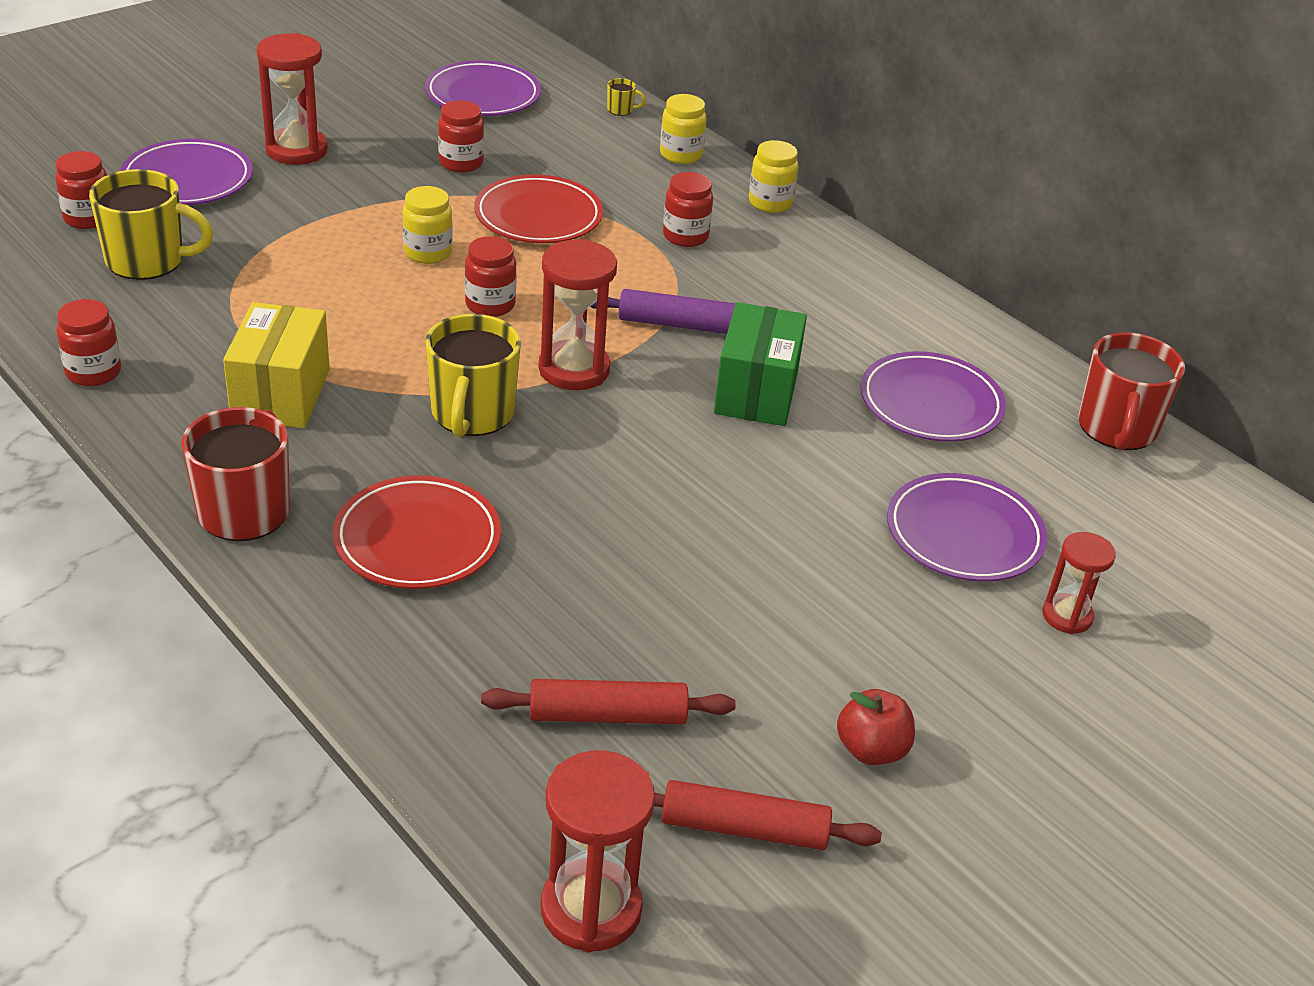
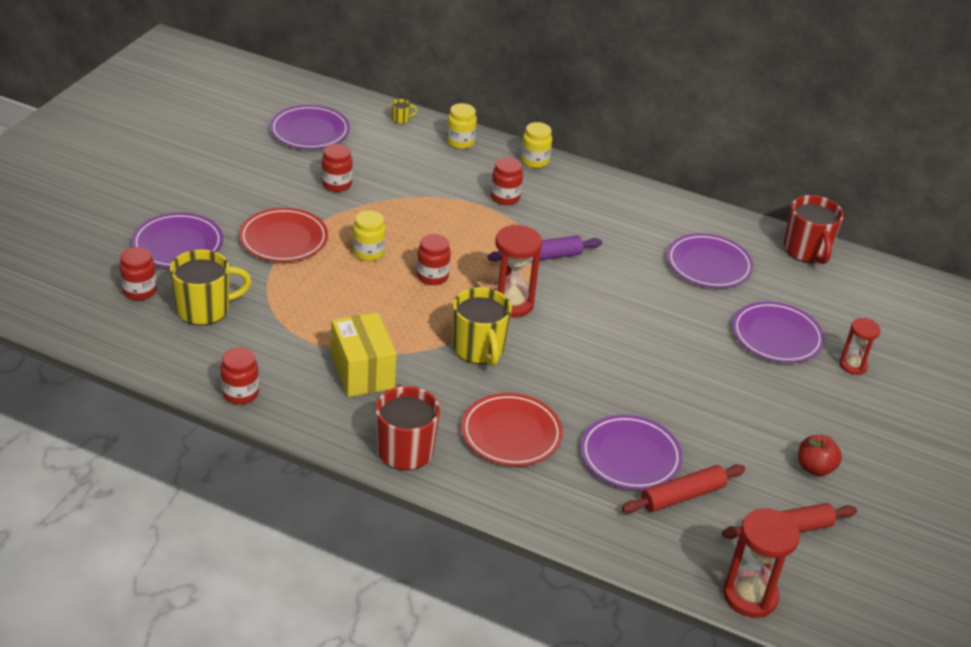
camera: 25 degrees left, 0 degrees up
(296, 150) = (228, 204): red hourglass -> none
(538, 216) = (412, 208): red plate -> red plate (283, 239)
(573, 629) = (630, 456): none -> purple plate
(756, 392) = (617, 286): green box -> none

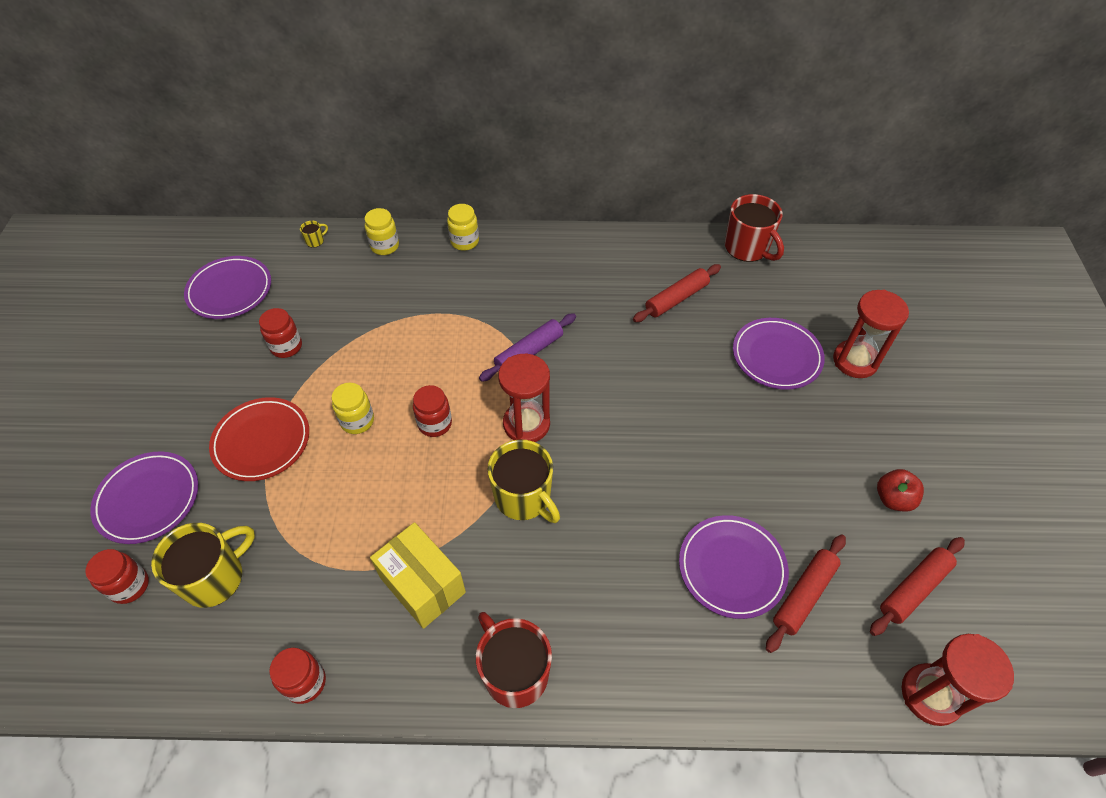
camera: 20 degrees left, 15 degrees up
(505, 198) = (458, 296): red jar -> none
(511, 434) = (608, 596): red plate -> none
(708, 265) = (676, 299): purple plate -> red rolling pin
(853, 365) = (855, 361): red hourglass -> red hourglass, size x1.63

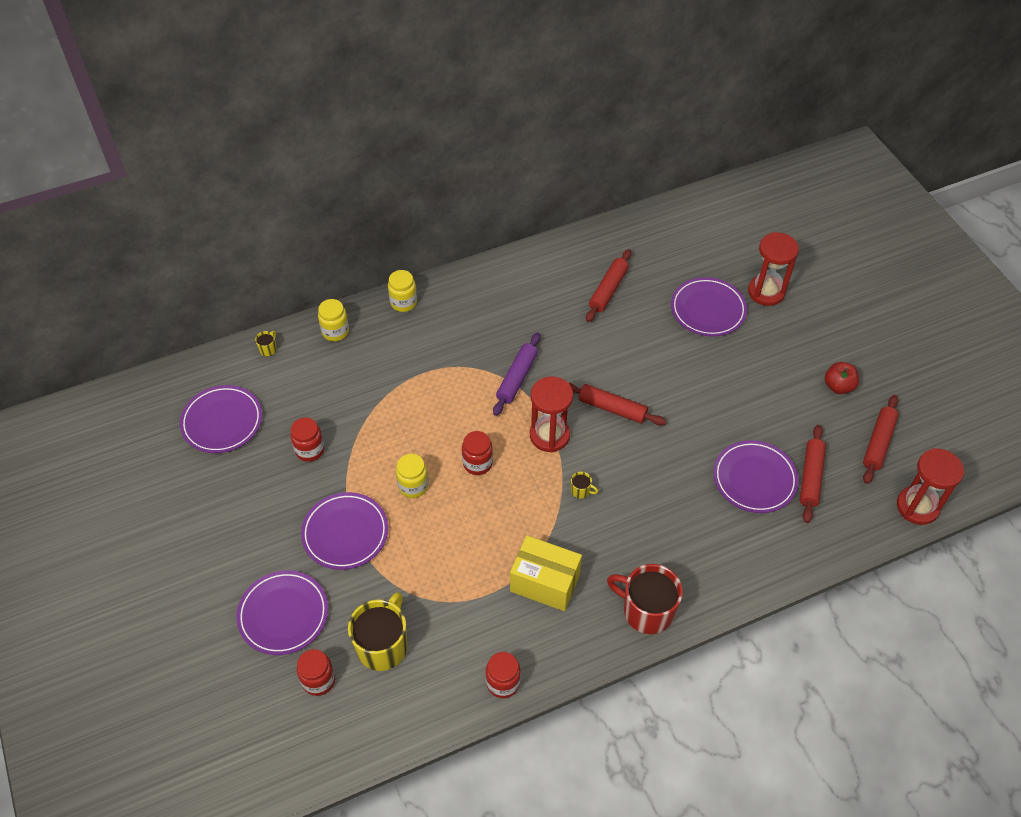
camera: 25 degrees left, 0 degrees up
(262, 441) = (345, 533): red plate -> purple plate
(524, 498) = (581, 491): yellow mug -> yellow mug, size x0.41
(610, 421) = (612, 408): none -> red rolling pin
(747, 248) = (641, 226): red mug -> none

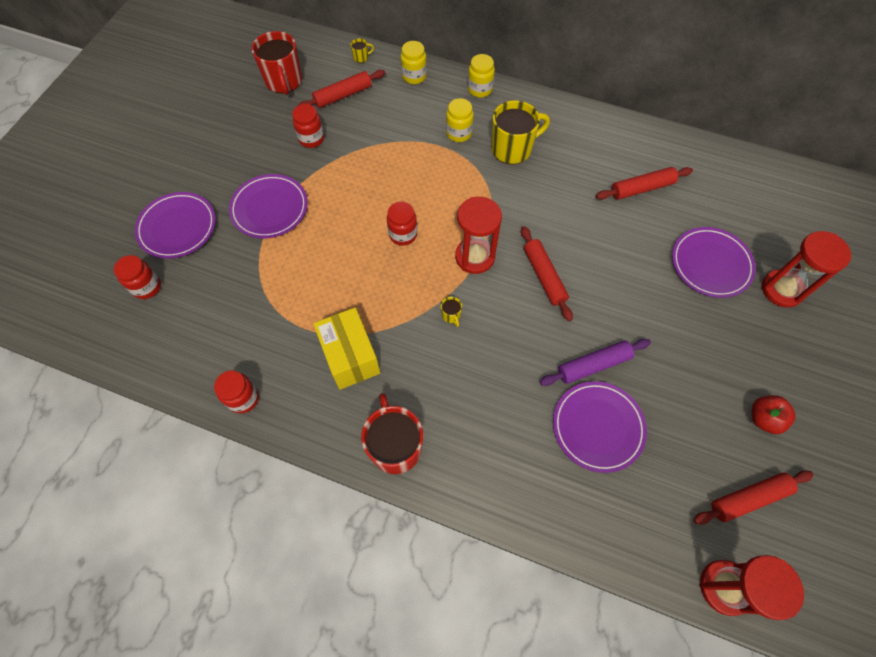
camera: 45 degrees right, 10 degrees up
(222, 421) = (284, 81): purple plate -> red mug
(383, 645) = (206, 300): yellow mug -> yellow mug (512, 149)
(413, 486) = (345, 214): yellow jar -> yellow jar (459, 133)
(517, 378) = (498, 198): purple rolling pin -> purple rolling pin (593, 365)
(811, 477) = (650, 470): red rolling pin -> red rolling pin (343, 95)

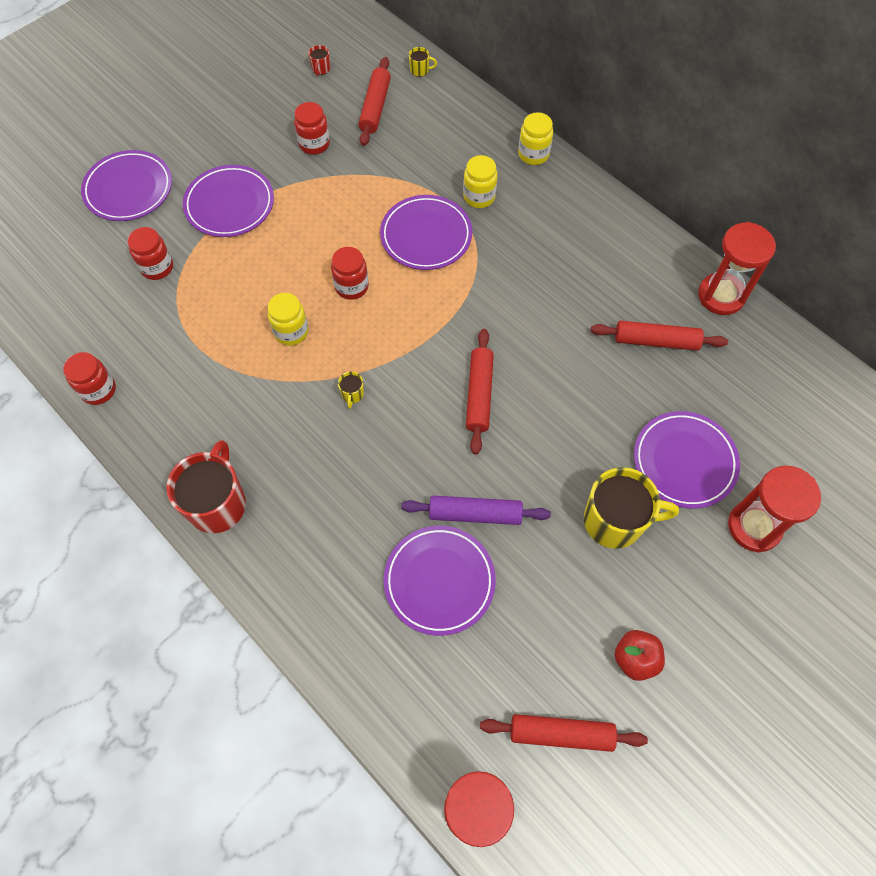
camera: 25 degrees right, 0 degrees up
(147, 287) = (68, 239): red jar -> red jar (157, 267)
(284, 81) = (321, 69): red mug -> red mug, size x0.41
(343, 95) = (375, 107): red rolling pin -> red rolling pin turned 75 degrees counterclockwise
(350, 357) = (224, 393): yellow box -> none
(414, 76) = (466, 113): yellow jar -> yellow jar (291, 332)
(436, 176) = (426, 236): none -> purple plate
(474, 257) = (415, 342): red hourglass -> red hourglass (721, 296)
(512, 149) = (530, 237): yellow mug -> yellow mug (615, 521)

